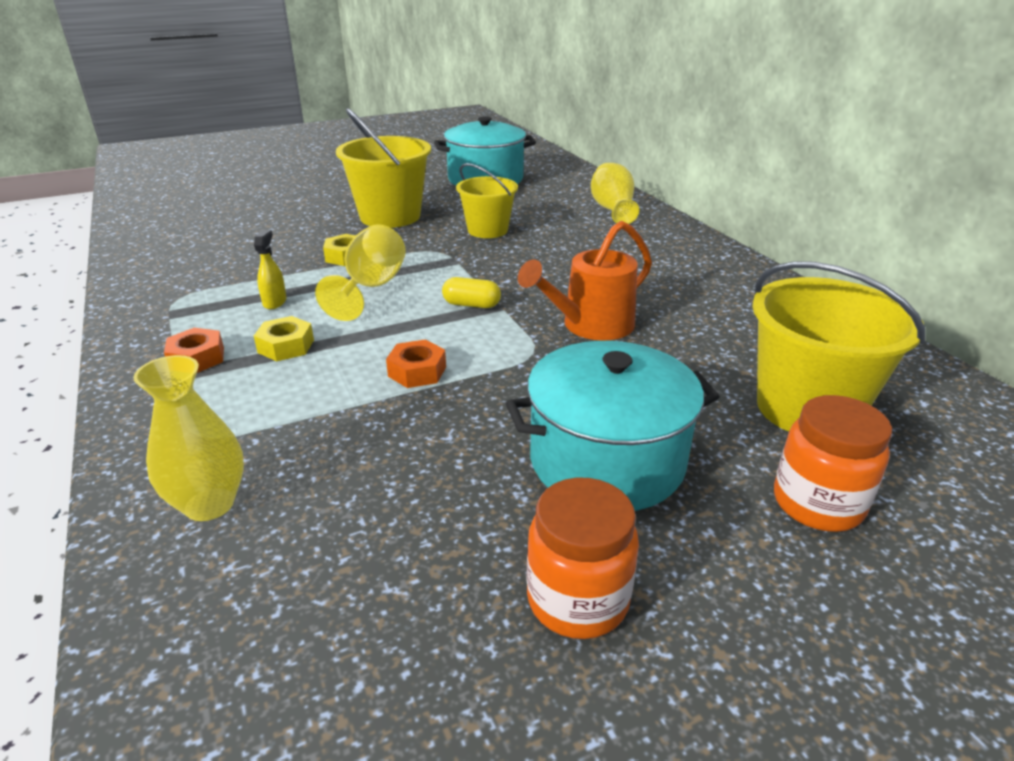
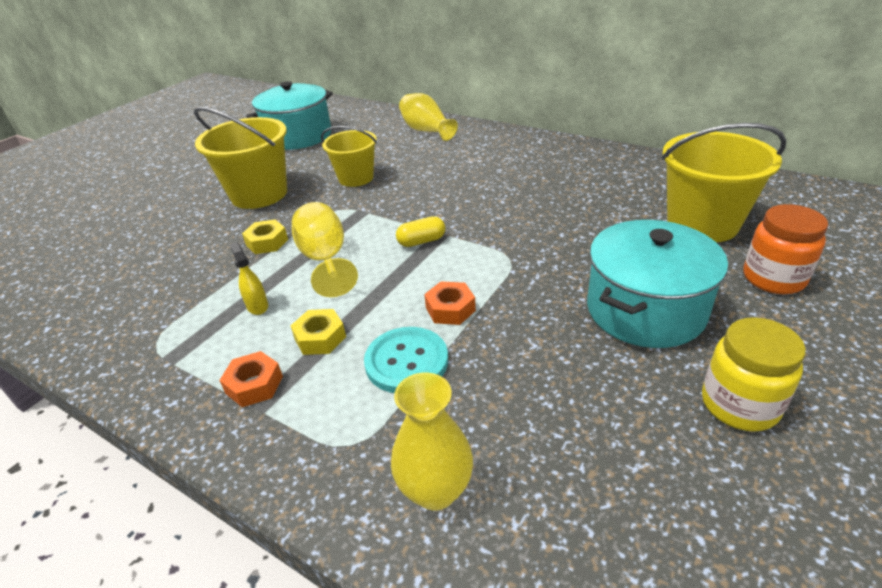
camera: 30 degrees left, 5 degrees up
(323, 396) = (406, 361): none -> turquoise button
(577, 600) = (739, 405): orange jar -> yellow jar
(591, 325) = (521, 222): orange watering can -> none

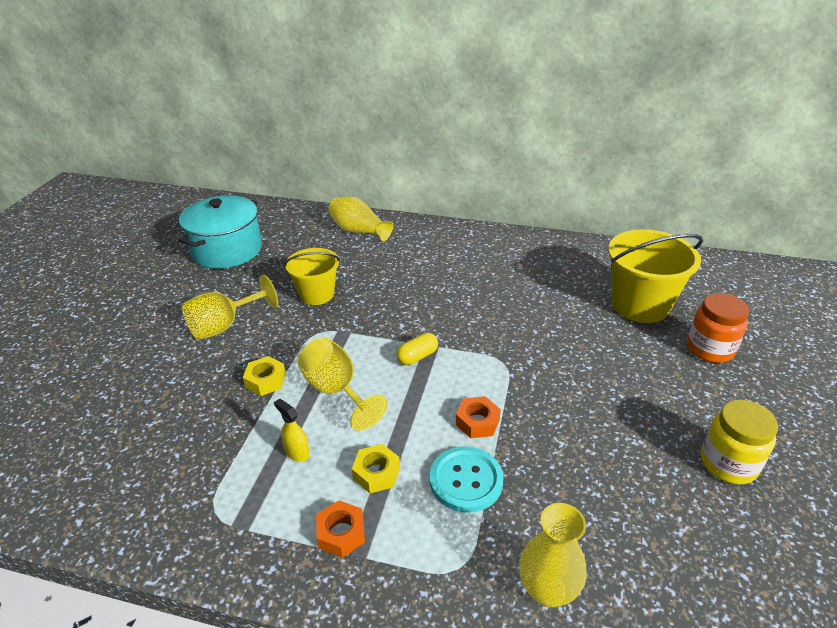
camera: 20 degrees left, 0 degrees up
(259, 194) = (224, 326): yellow bucket -> yellow goblet
(645, 310) = (631, 394): turquoise pot -> none

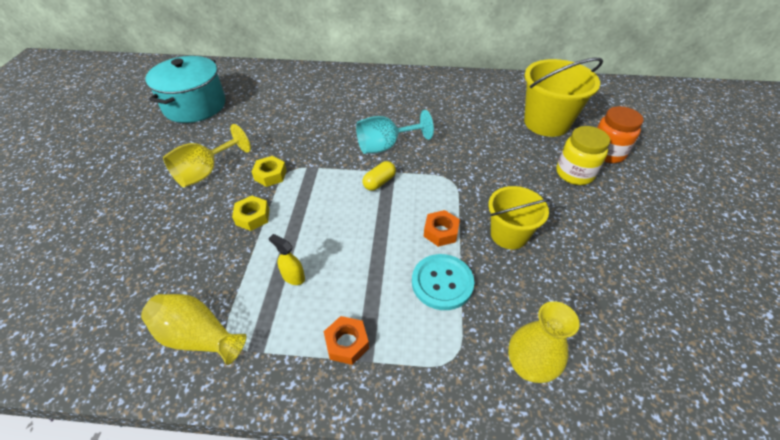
camera: 10 degrees left, 10 degrees up
(316, 294) = (282, 137): yellow bucket -> yellow bucket (509, 234)
(336, 391) = (317, 219): yellow goblet -> none
(359, 231) = (307, 80): yellow vase -> yellow vase (198, 337)
(376, 473) = (366, 286): yellow nut -> yellow nut (270, 175)
(434, 315) = (385, 146): none -> turquoise goblet
(728, 463) = (641, 242): yellow jar -> yellow jar (574, 173)

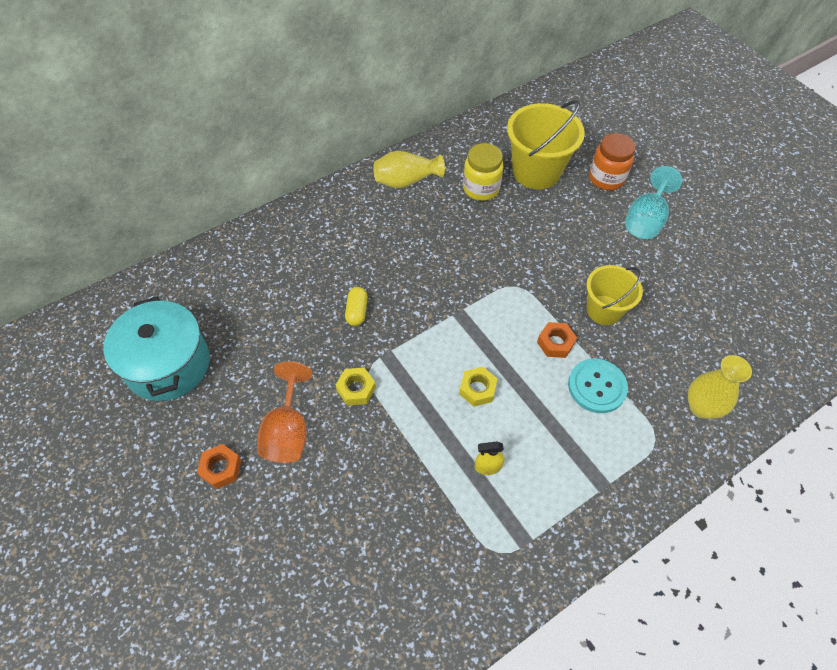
camera: 40 degrees left, 10 degrees up
(198, 337) = (473, 570): yellow vase -> yellow vase (406, 181)
(205, 172) = (288, 431): yellow goblet -> orange goblet
(252, 217) = (391, 441): yellow nut -> yellow nut (477, 389)
(347, 343) = (581, 484): orange nut -> orange nut (221, 468)
(379, 182) = (461, 329): yellow capsule -> yellow capsule (357, 311)
(385, 146) = (427, 286): turquoise goblet -> turquoise goblet (645, 220)
(574, 173) = (600, 216): yellow jar -> yellow jar (481, 188)

